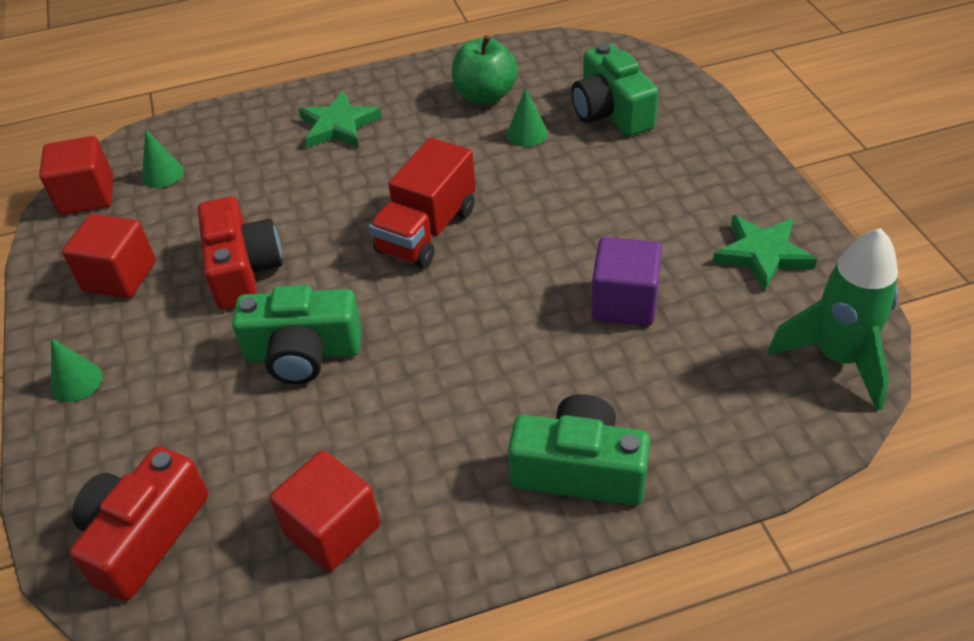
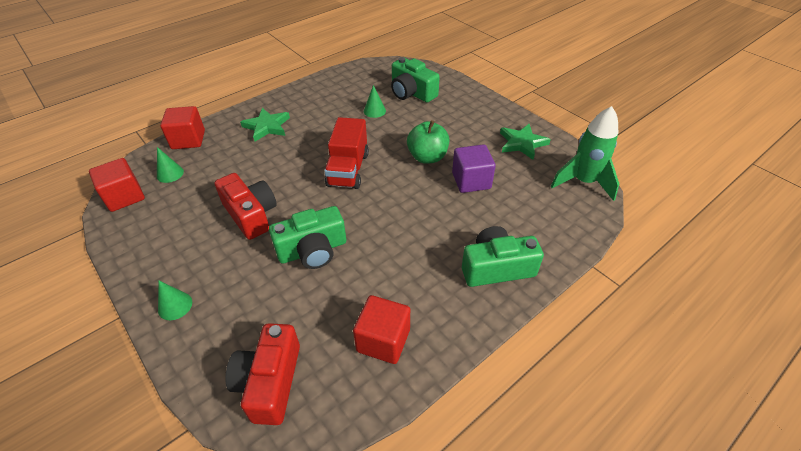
camera: 25 degrees left, 0 degrees up
(120, 276) = (172, 237): red cube -> red cube (188, 140)
(485, 95) = (342, 96): green apple -> green apple (427, 157)

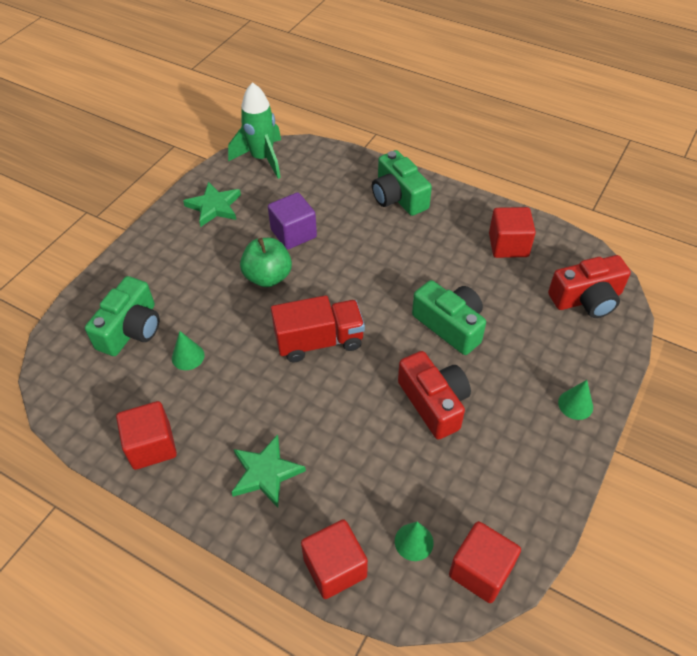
camera: 110 degrees left, 5 degrees up
(251, 215) = (434, 402): red camera -> red camera turned 120 degrees clockwise
(319, 91) = (151, 446): none -> red cube

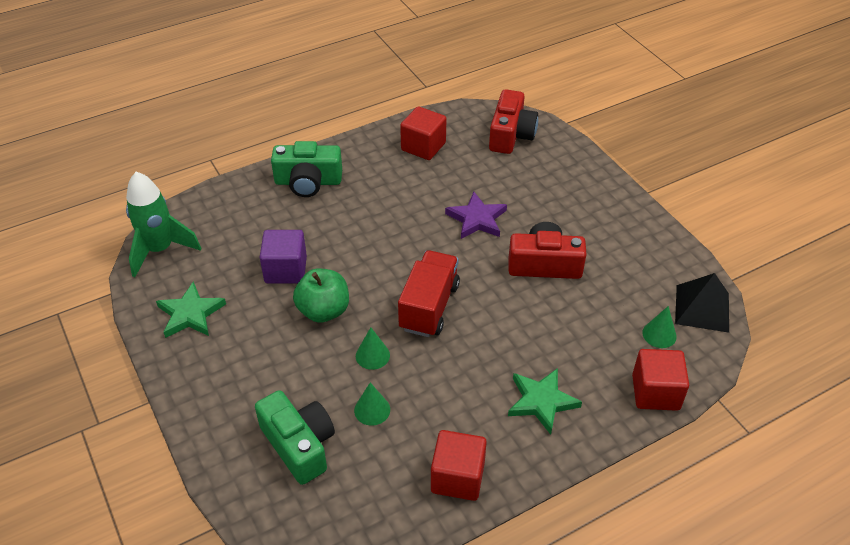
camera: 60 degrees left, 5 degrees down
(450, 325) = (477, 219): green camera -> purple star
(480, 571) = (702, 308): red cube -> black pyramid
(575, 404) = (599, 190): green cone -> green cone (372, 355)

